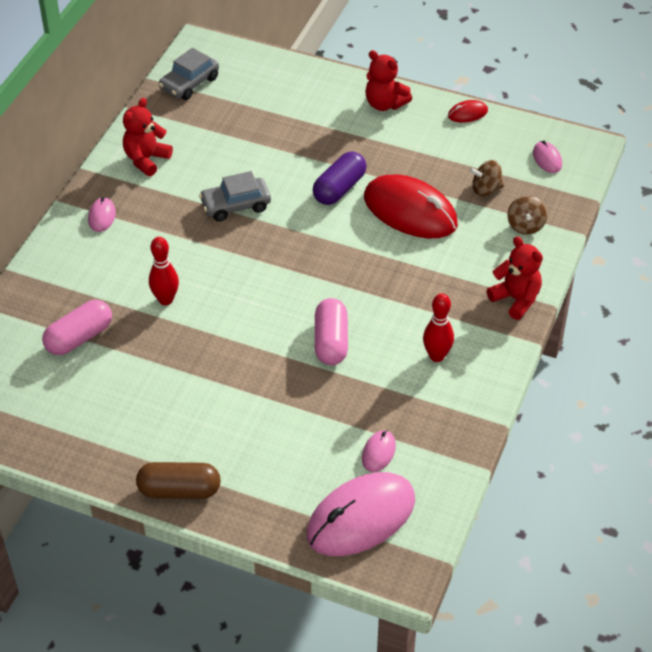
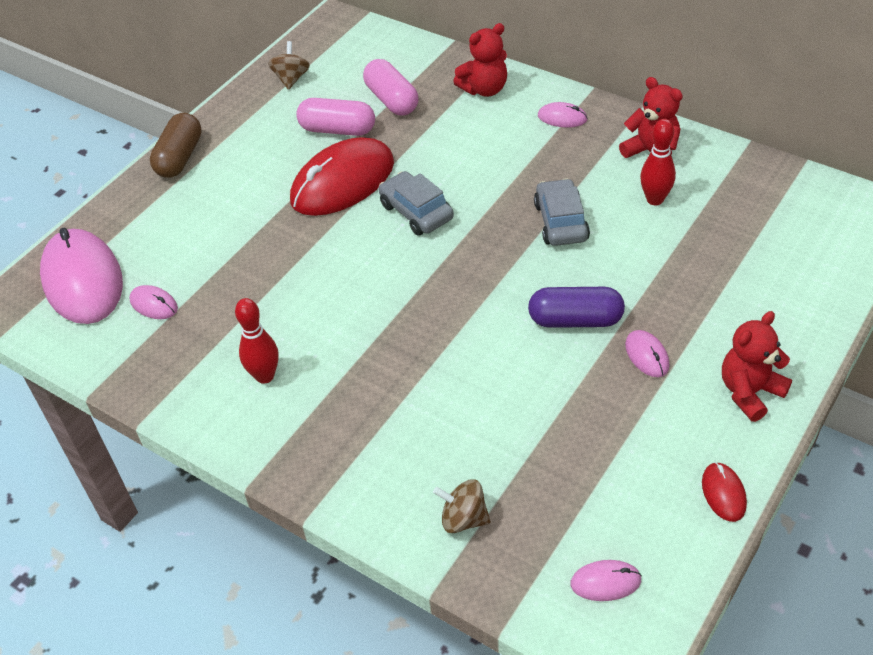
camera: 105 degrees right, 0 degrees up
(165, 299) = (425, 159): red bowling pin -> red bowling pin (655, 199)
(189, 83) = (796, 195): grey car -> grey car (416, 212)
(331, 341) = (321, 283): pink capsule -> pink capsule (337, 130)
(339, 188) = (575, 320): purple capsule -> purple capsule turned 45 degrees counterclockwise
(364, 151) = (647, 355): none -> pink mouse
(410, 211) = (520, 388): red mouse -> red mouse (342, 182)
(486, 189) = (548, 484): brown spinning top -> brown spinning top (291, 79)
(516, 299) = (328, 477): red teddy bear -> red teddy bear (484, 89)

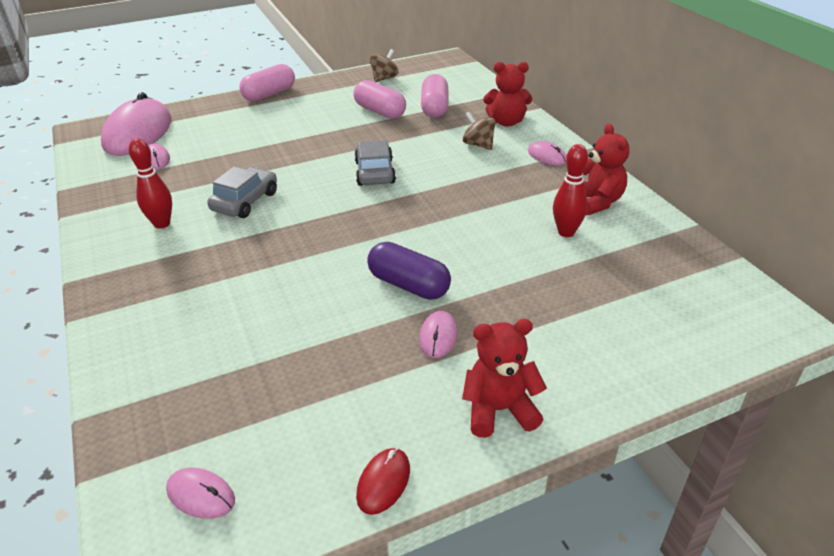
camera: 30 degrees right, 10 degrees down
(180, 157) = (269, 94): brown capsule -> pink capsule
(342, 182) = (348, 139): red mouse -> none
(463, 519) = (162, 379): brown spinning top -> brown spinning top (478, 145)
(561, 222) = (472, 217): grey car -> grey car (245, 201)

